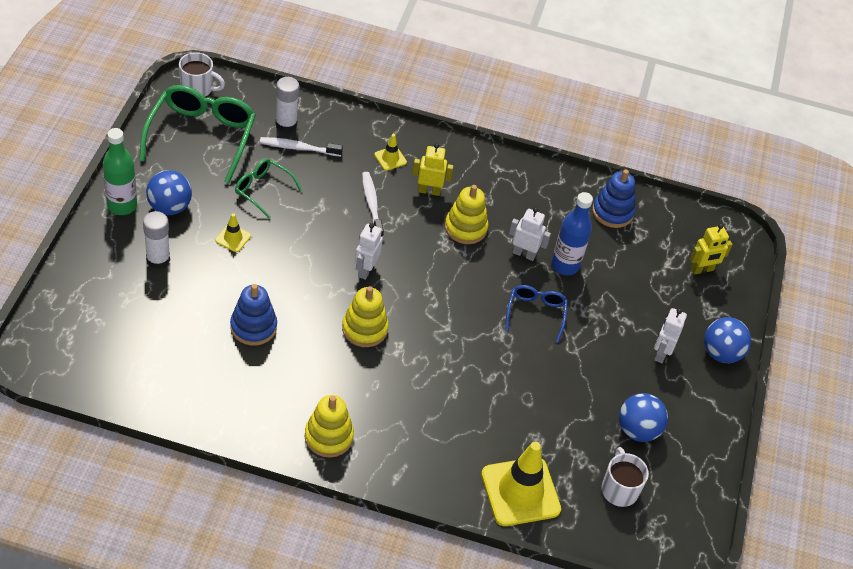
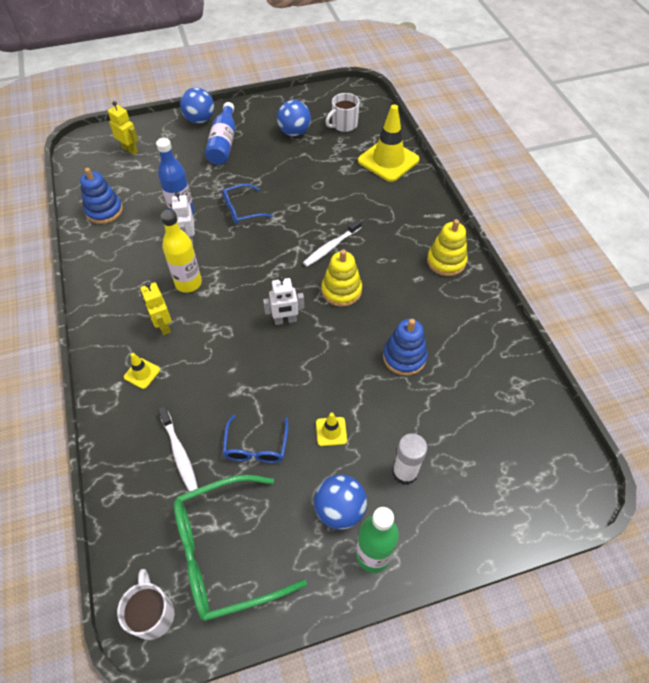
camera: 115 degrees left, 5 degrees up
(262, 189) = (256, 447): green glasses -> blue glasses
(286, 124) = (152, 485): white glue stick -> none
(372, 204) = (209, 355): white toothbrush -> white toothbrush (331, 247)
(465, 228) = (188, 283): yellow stacking toy -> yellow bottle
(661, 353) = (223, 143): white robot -> blue bottle

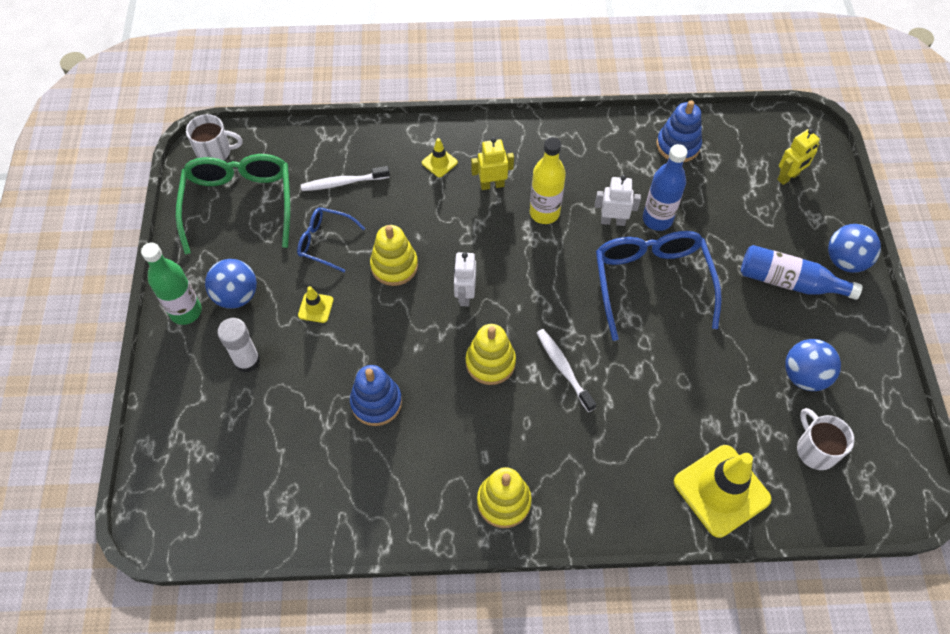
camera: 105 degrees right, 5 degrees up
(242, 210) = (651, 282): blue glasses -> blue glasses, size x1.84
(269, 380) = (394, 266): none -> yellow stacking toy

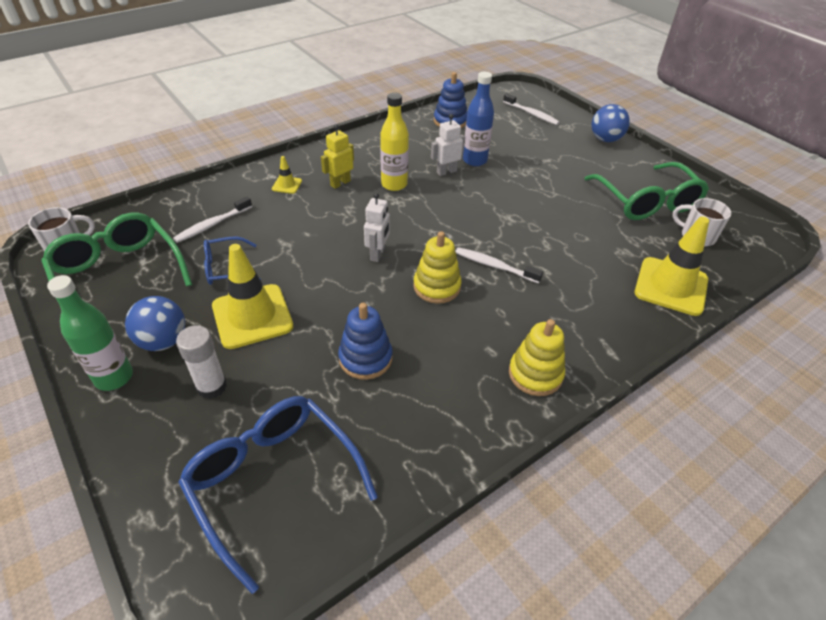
camera: 35 degrees left, 15 degrees down
(315, 308) = (252, 316): yellow traffic cone -> yellow traffic cone, size x2.20
(394, 266) = (302, 259): yellow stacking toy -> none
(465, 295) = (378, 254): white robot -> white robot turned 135 degrees counterclockwise
(651, 282) = (504, 193): blue glasses -> blue glasses (273, 481)
(788, 177) = (531, 114): yellow robot -> white toothbrush
(789, 282) = (586, 160): blue bottle -> none
(804, 375) = (647, 202): blue ball -> green glasses

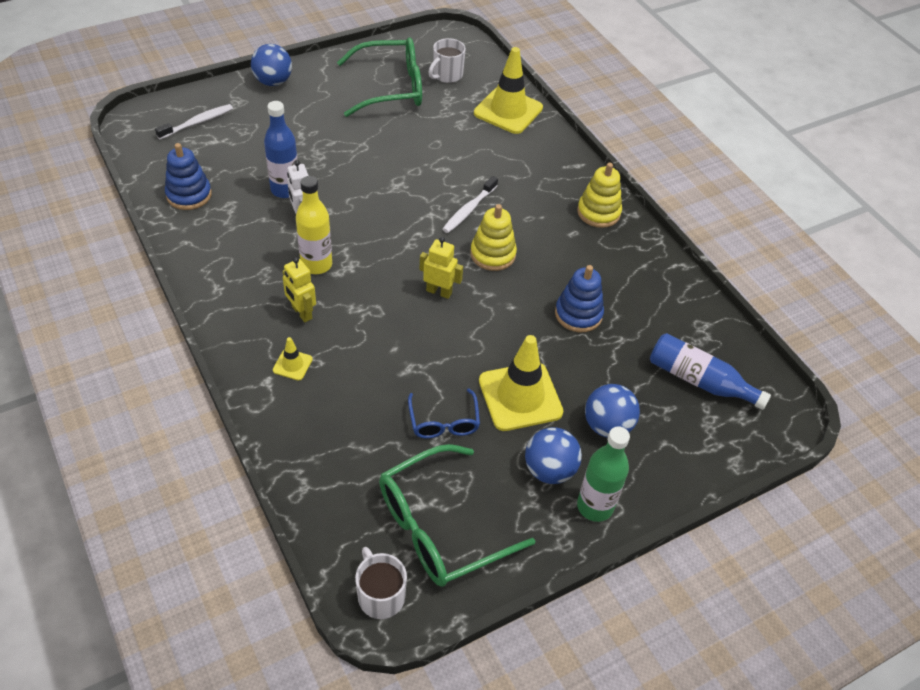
camera: 85 degrees left, 5 degrees up
(211, 386) = (607, 425): white glue stick -> blue ball
(212, 225) = (361, 439): white toothbrush -> none
(273, 481) = (699, 380): blue glasses -> blue bottle
(378, 254) = (439, 291): white robot -> yellow robot

